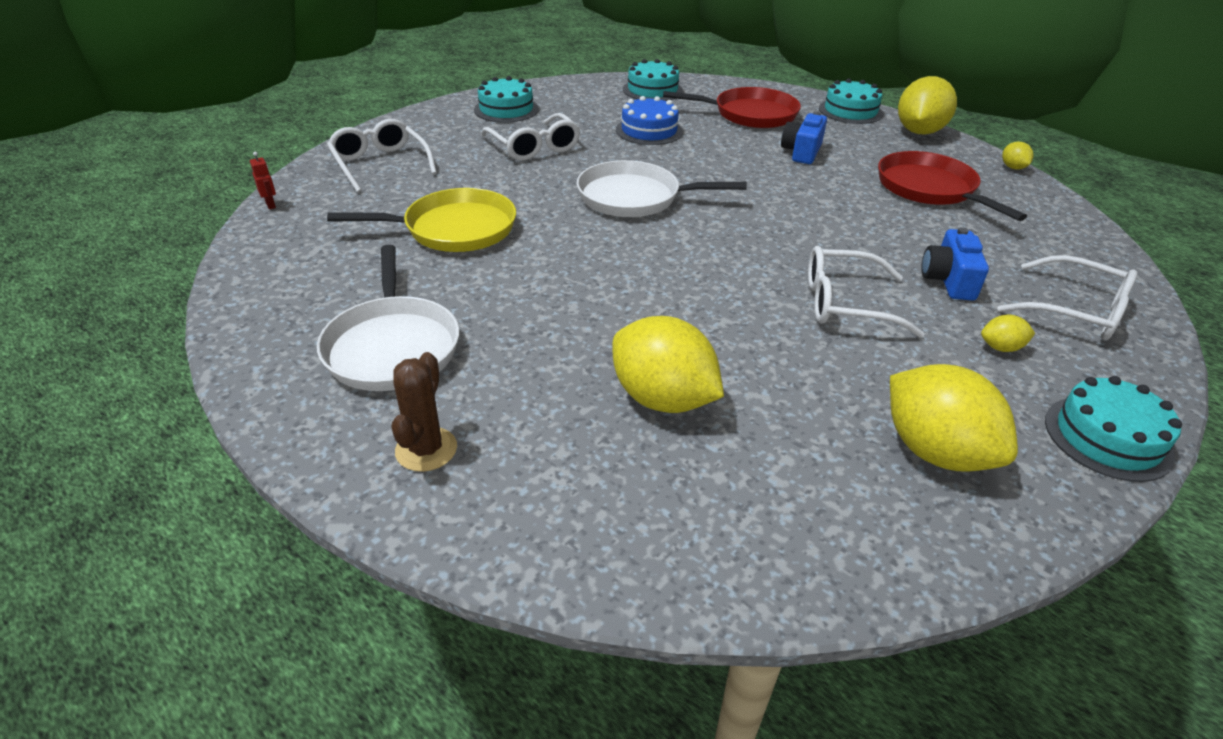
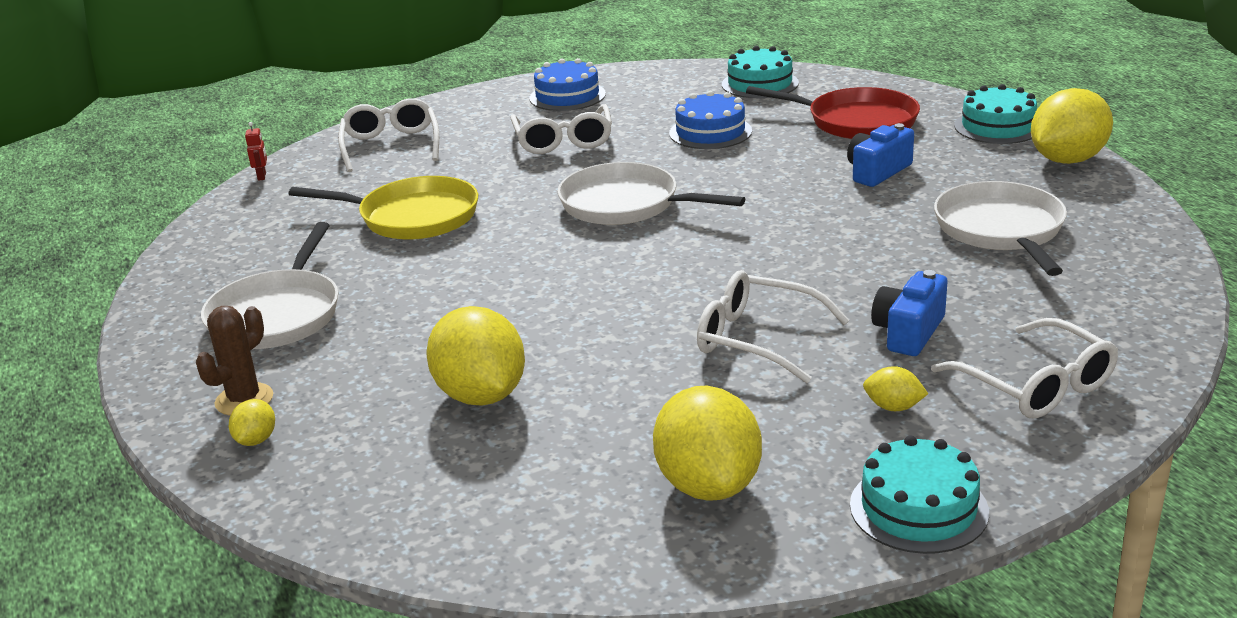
camera: 25 degrees right, 10 degrees down
(506, 109) = (567, 96): turquoise cake -> blue cake
(929, 189) = (1001, 230): red pan -> white pan
(1012, 167) = (1153, 216): yellow lemon -> yellow lemon (256, 440)

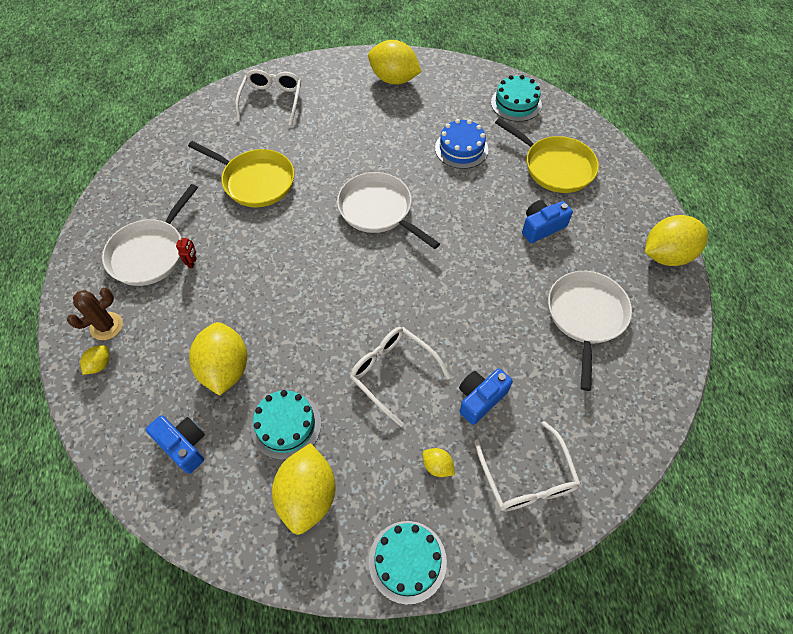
camera: 15 degrees right, 30 degrees up
(262, 176) = (190, 110): red robot -> red robot (192, 263)
(460, 486) = (184, 445): none -> blue camera
(563, 140) = (371, 128): white glasses -> none
(567, 96) = (394, 79): blue cake -> yellow lemon
(856, 122) = (555, 167): red pan -> yellow pan
(997, 126) = (641, 202): turquoise cake -> turquoise cake (286, 425)

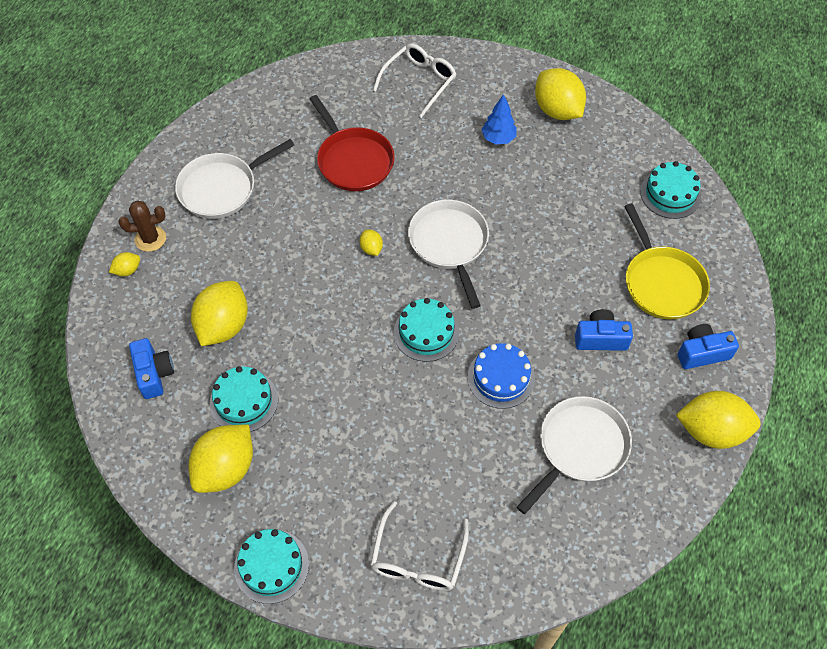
camera: 30 degrees right, 0 degrees up
(192, 263) = (252, 215): red robot -> none
(256, 181) = (353, 161): yellow pan -> red pan
(363, 117) = (498, 138): none -> blue tree
(392, 373) = (362, 404): white glasses -> none
(406, 287) = (426, 332): none -> turquoise cake
(437, 466) = (347, 505): yellow lemon -> yellow lemon (371, 249)
(461, 148) = (576, 218): blue cake -> blue cake (501, 378)
(480, 399) = (424, 469): blue camera -> blue camera (702, 353)

